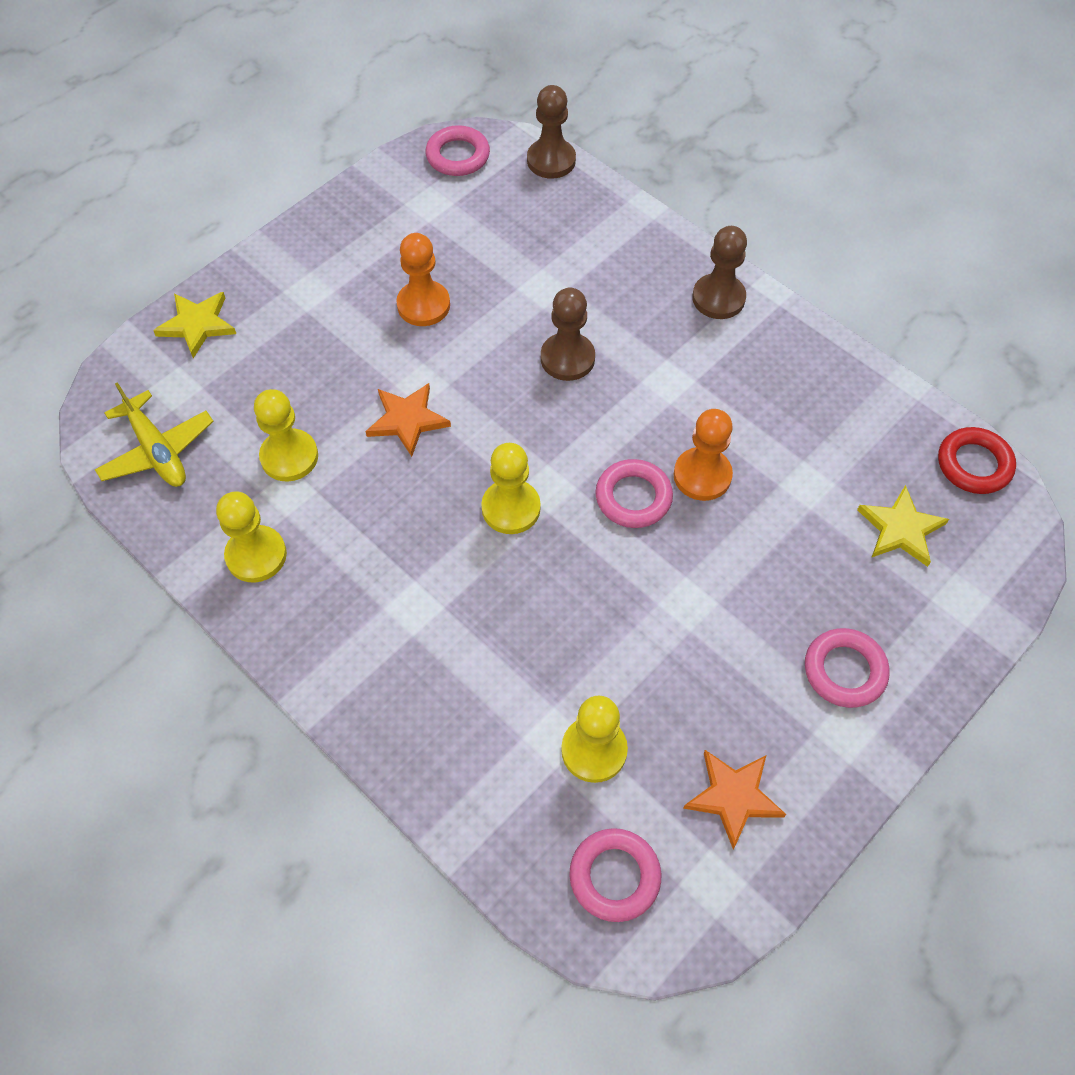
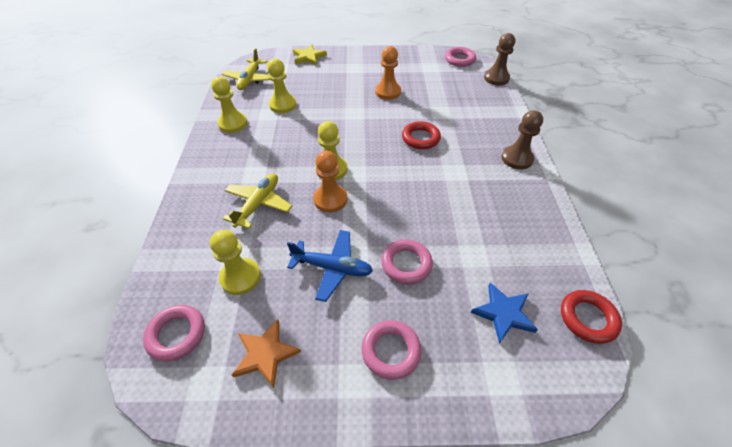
camera: 45 degrees right, 10 degrees down
(407, 420) = (334, 119): orange star -> none
(483, 643) = (258, 204): none -> yellow plane
(567, 358) = (420, 138): brown pawn -> red ring
(633, 497) = (384, 200): pink ring -> pink ring (406, 264)
(681, 640) = (332, 268): none -> blue plane
(702, 475) = (425, 214): orange pawn -> orange pawn (330, 199)
(900, 529) = (503, 313): yellow star -> blue star

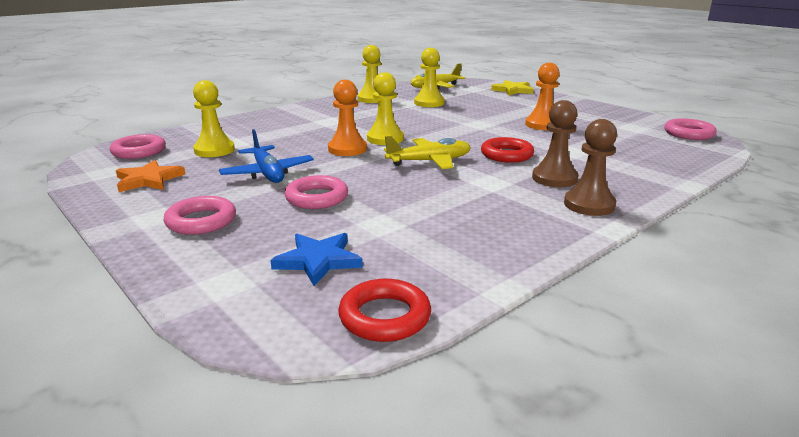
camera: 50 degrees right, 25 degrees down
(258, 204) = (298, 132): yellow plane -> yellow plane (429, 161)
(496, 78) = (711, 157): brown pawn -> brown pawn (554, 178)

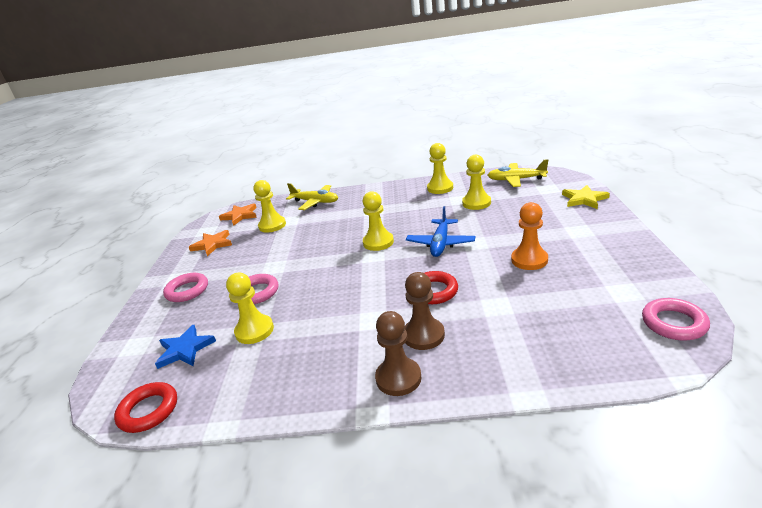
camera: 45 degrees right, 5 degrees up
(139, 151) = (240, 216): pink ring -> orange star
(267, 173) = (266, 258): blue plane -> blue plane (440, 243)
(347, 149) = (339, 247): orange pawn -> none
(381, 222) = (254, 331): none -> yellow pawn
(429, 161) = (368, 279): yellow plane -> yellow plane (315, 202)

